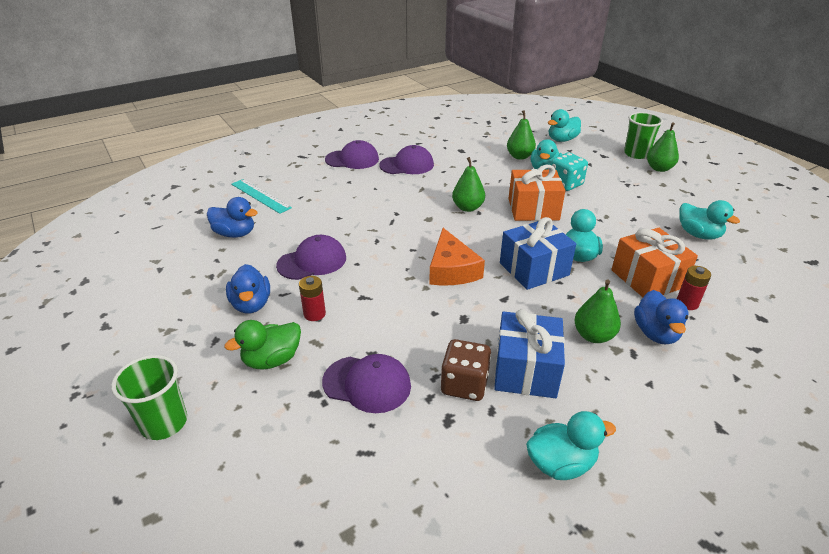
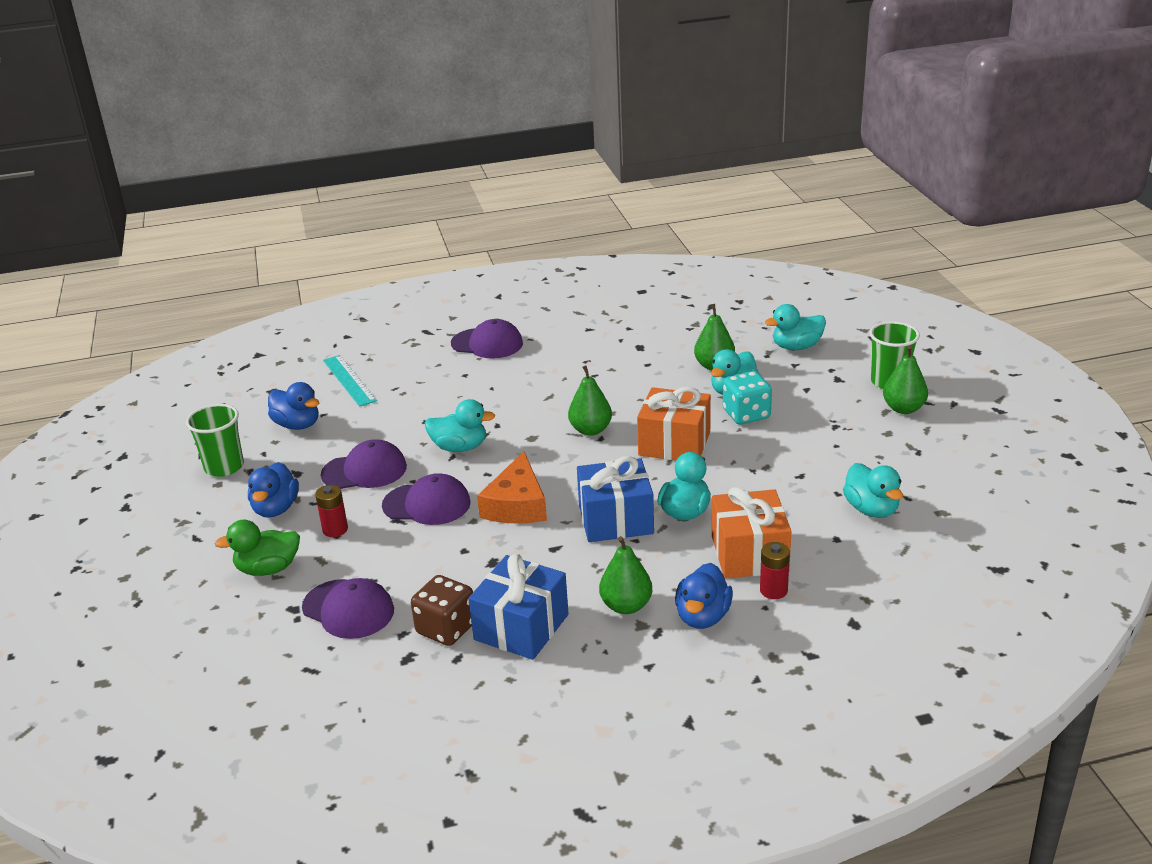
camera: 20 degrees right, 5 degrees down
(164, 423) = (143, 608): green cup -> green cup (224, 467)
(407, 165) = (552, 360): purple cap -> purple cap (427, 504)
(560, 463) = (491, 718): turquoise duck -> turquoise duck (460, 447)

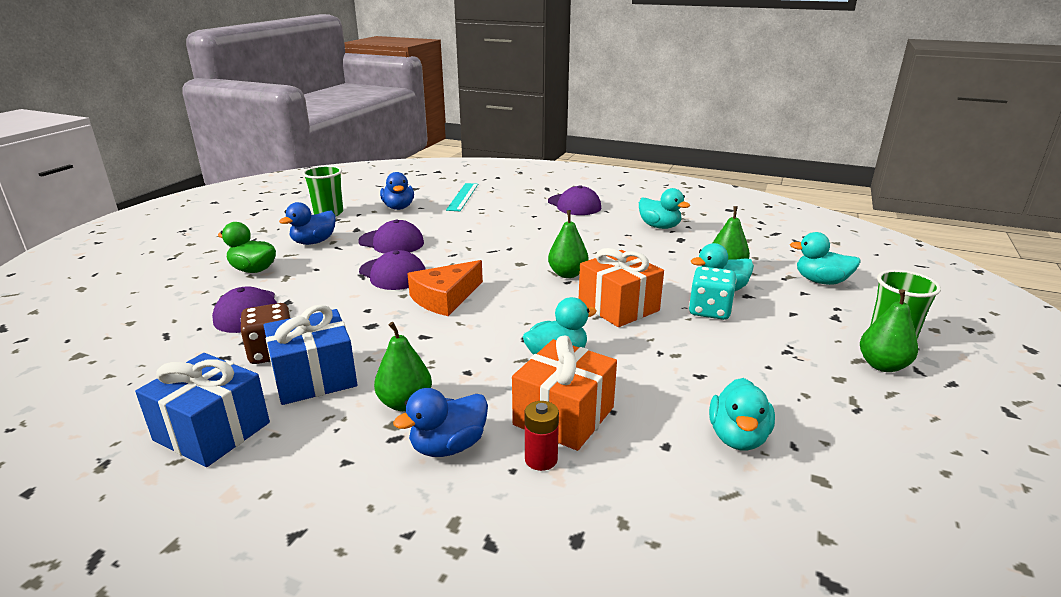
camera: 35 degrees right, 5 degrees down
(335, 530) = (321, 265): red battery -> none
(460, 447) = (466, 251): turquoise duck -> turquoise duck (659, 227)
(616, 520) = (495, 338): blue gift -> blue gift (212, 431)

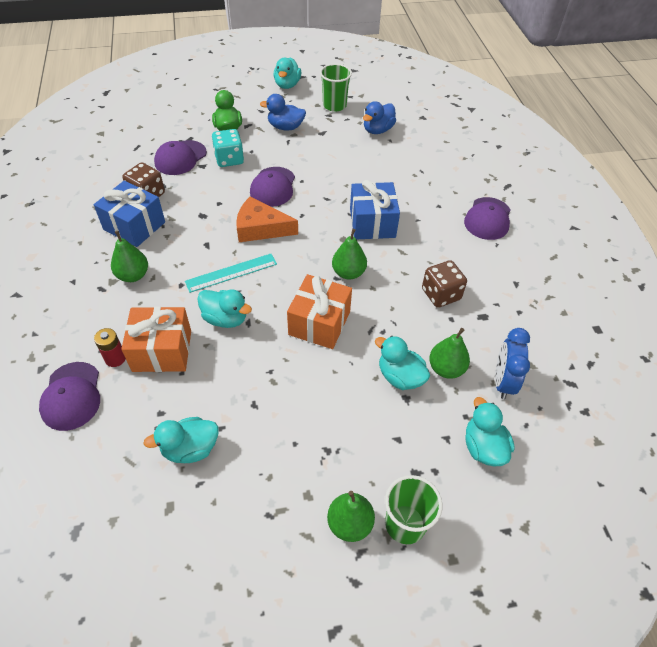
camera: 55 degrees right, 25 degrees up
(212, 431) = (69, 220): blue gift -> blue gift (372, 223)
(391, 242) = (318, 160): purple cap -> purple cap (71, 396)
(448, 446) = (105, 313): blue duck -> none
(463, 197) = (434, 149): turquoise ruler -> turquoise ruler (231, 273)
(639, 246) = (441, 294): none -> brown dice
(659, 227) = (497, 292): turquoise duck -> turquoise duck (287, 85)
(709, 310) = (357, 380): turquoise dice -> turquoise dice (229, 159)
(757, 254) = (503, 382): none -> blue clock

